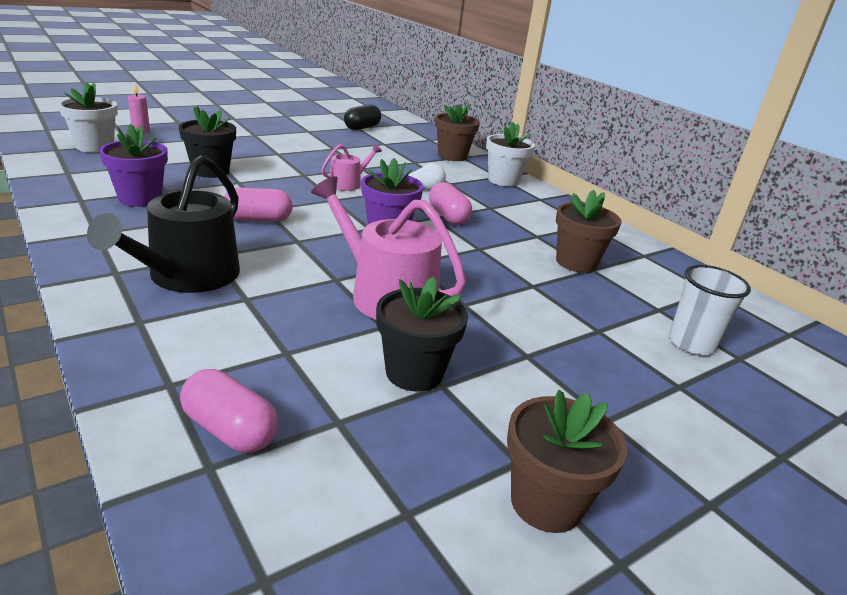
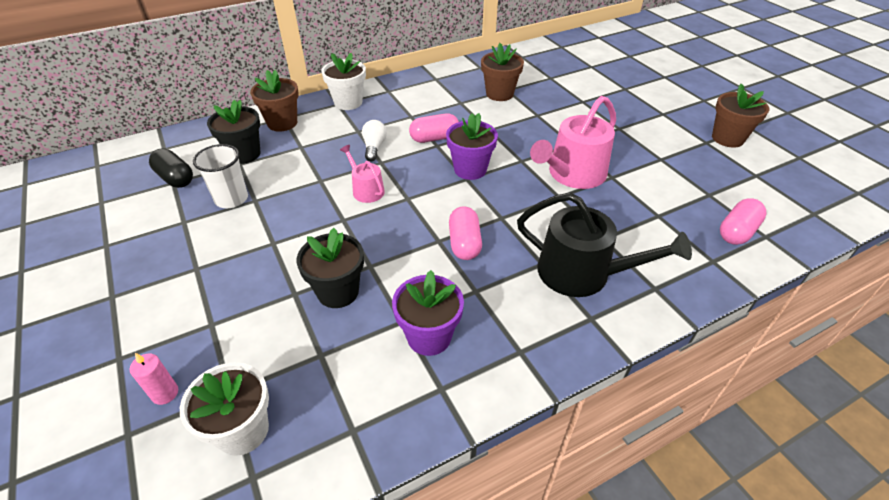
camera: 80 degrees left, 15 degrees up
(414, 373) = (655, 167): black flower pot -> black flower pot (244, 154)
(691, 343) = (583, 76): white cup -> white cup (231, 199)

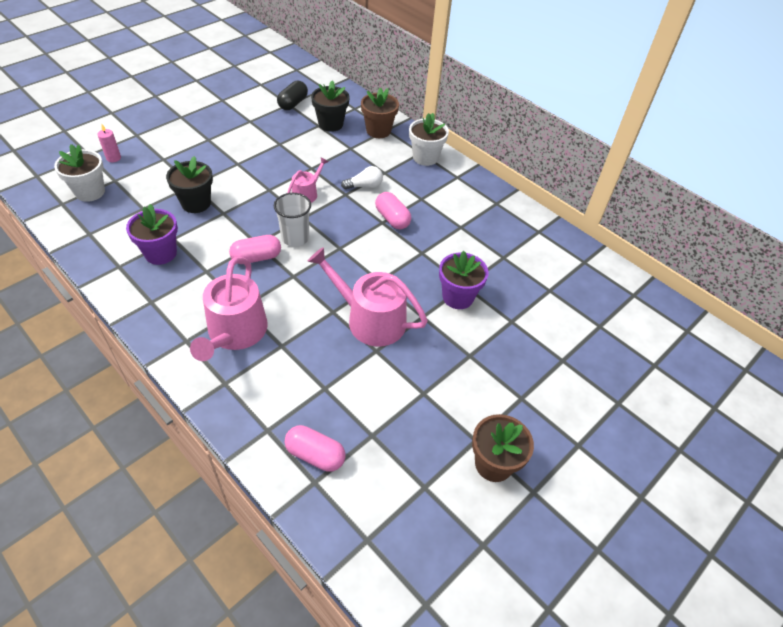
camera: 70 degrees right, 5 degrees up
(231, 199) = (278, 133): white cup -> white cup (295, 238)
(470, 169) = (353, 248): purple flower pot -> purple flower pot (458, 297)
(499, 94) = (491, 252): brown flower pot -> none
(583, 273) = (235, 333): black watering can -> pink watering can

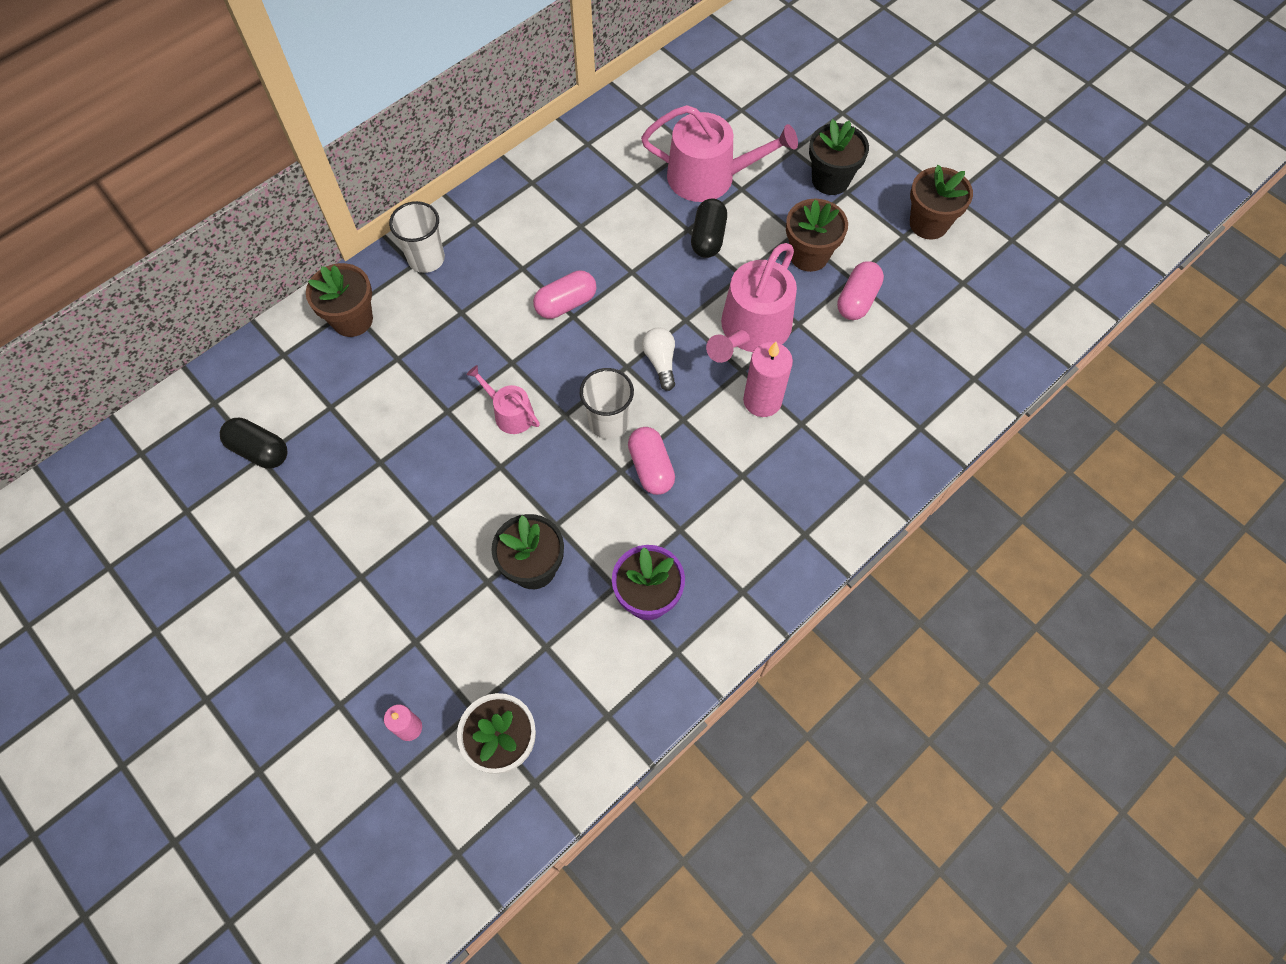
camera: 85 degrees left, 15 degrees up
(235, 333) = (787, 478): pink watering can -> pink watering can (710, 177)
(304, 322) = (762, 401): none -> pink candle
(315, 455) = (944, 379): pink capsule -> pink capsule (857, 300)
(330, 124) = (328, 388): black flower pot -> black flower pot (830, 180)
(364, 186) = (493, 338): white light bulb -> white light bulb (660, 362)
(425, 157) = (426, 259): white flower pot -> white cup
(446, 363) = (809, 255): none -> brown flower pot
(458, 297) = (708, 238): purple flower pot -> black capsule

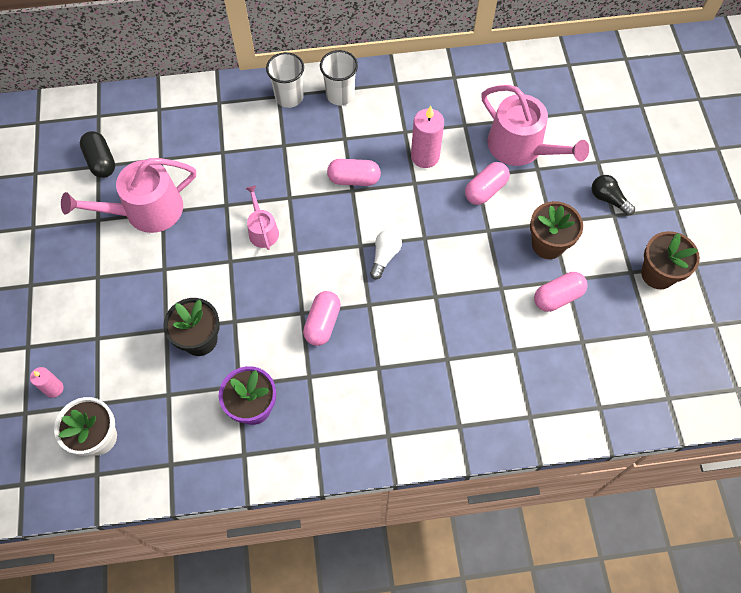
camera: 35 degrees right, 0 degrees up
(352, 319) = (215, 111): brown flower pot -> none
(608, 422) = (319, 275): white cup -> white cup (340, 95)
(708, 238) = (485, 190): black capsule -> pink capsule
(751, 330) = (464, 272): pink watering can -> pink watering can (146, 211)
(762, 401) = (432, 326): pink candle -> pink candle (425, 156)
(830, 180) = (608, 199): black flower pot -> black light bulb

